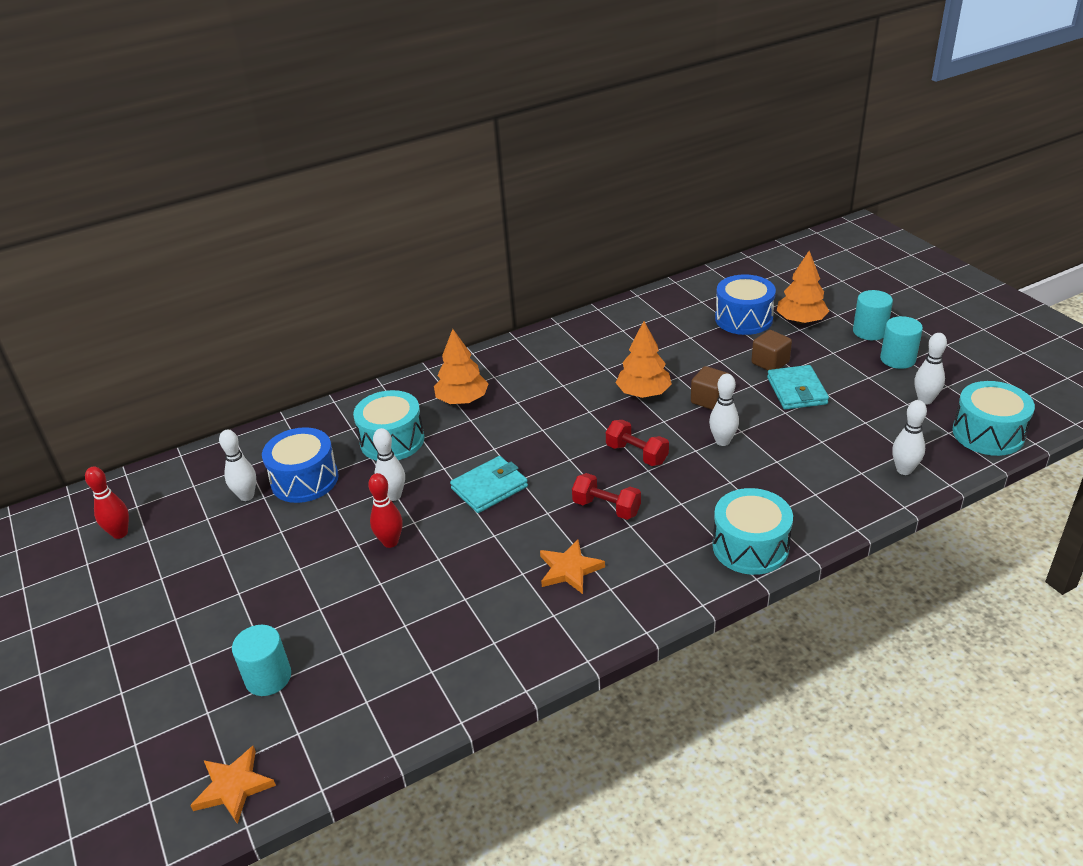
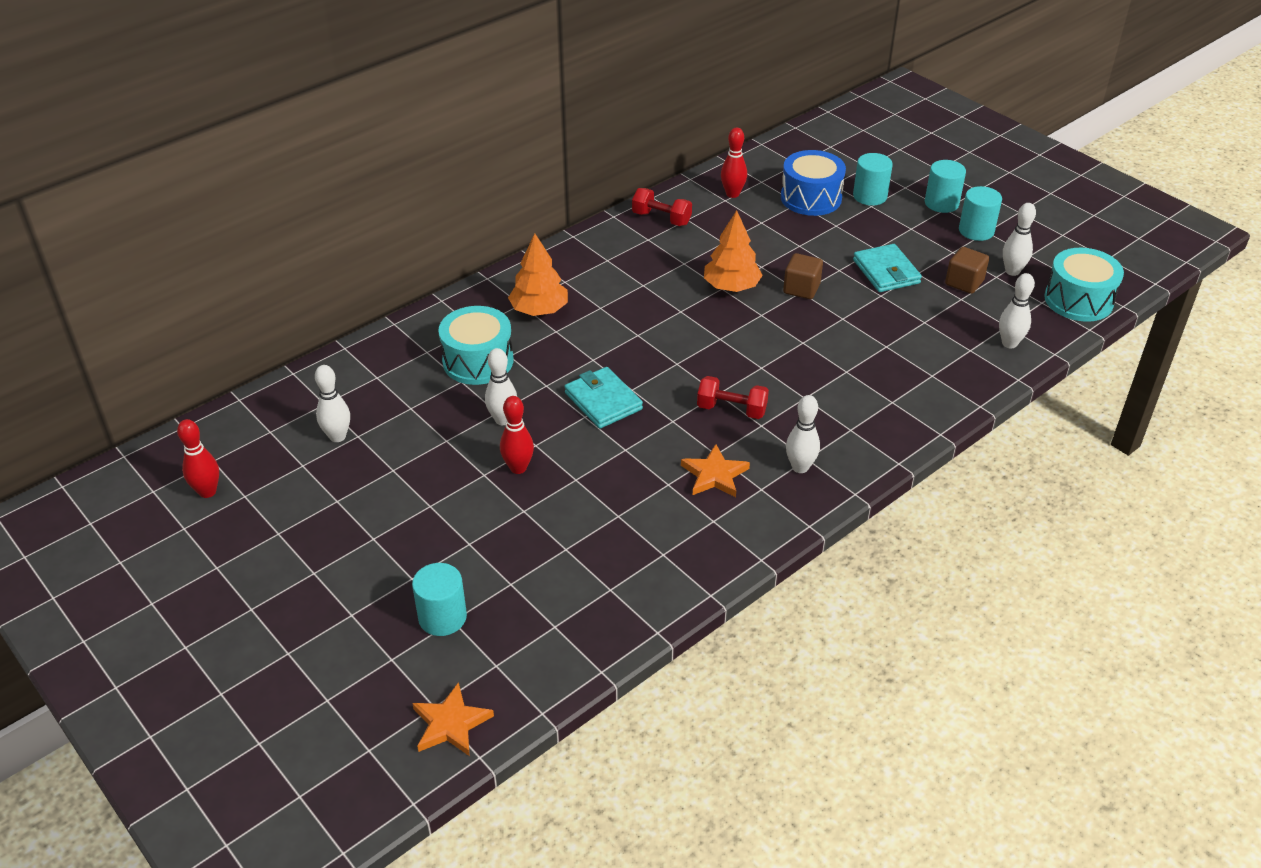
camera: 15 degrees left, 5 degrees up
(305, 480) = (396, 412): blue drum -> none
(489, 487) = (603, 401): turquoise wallet -> turquoise wallet turned 75 degrees counterclockwise
(637, 454) = (745, 352): red dumbbell -> red dumbbell (661, 219)
(671, 311) = (732, 194): none -> red bowling pin
(722, 441) = (827, 330): white bowling pin -> white bowling pin (800, 467)
(750, 547) = (884, 433): turquoise drum -> none
(770, 363) = (851, 244): brown cube -> brown cube (964, 282)
(800, 321) = (870, 196): orange tree -> turquoise cylinder

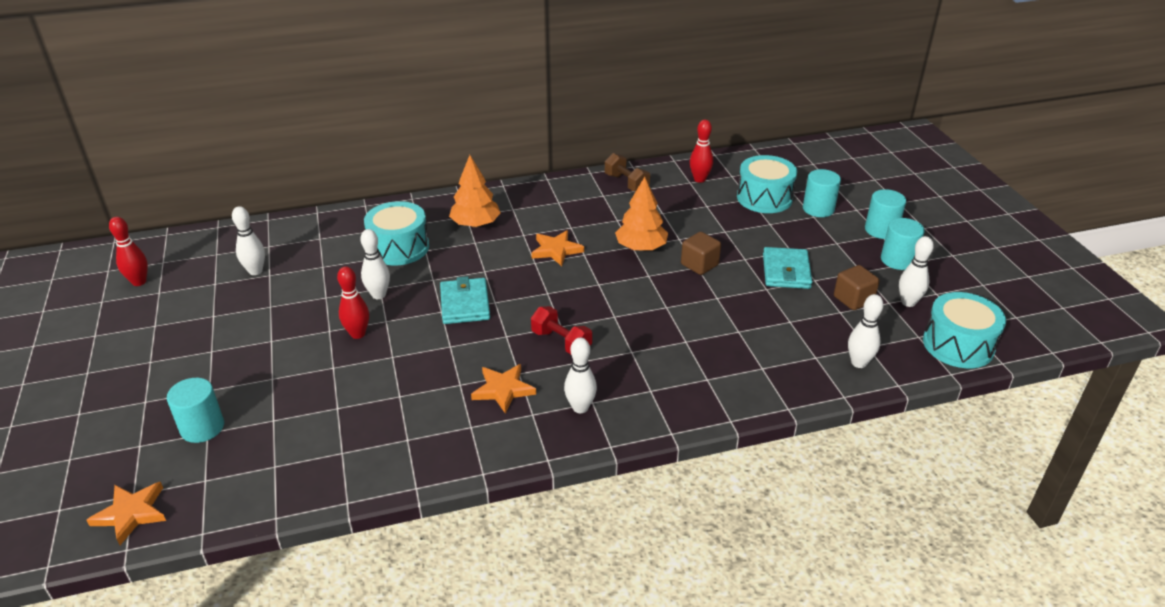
camera: 25 degrees right, 5 degrees down
(648, 314) = (556, 250): none -> orange star
(661, 219) = (626, 183): red dumbbell -> brown dumbbell
(811, 198) = (764, 198): blue drum -> turquoise drum

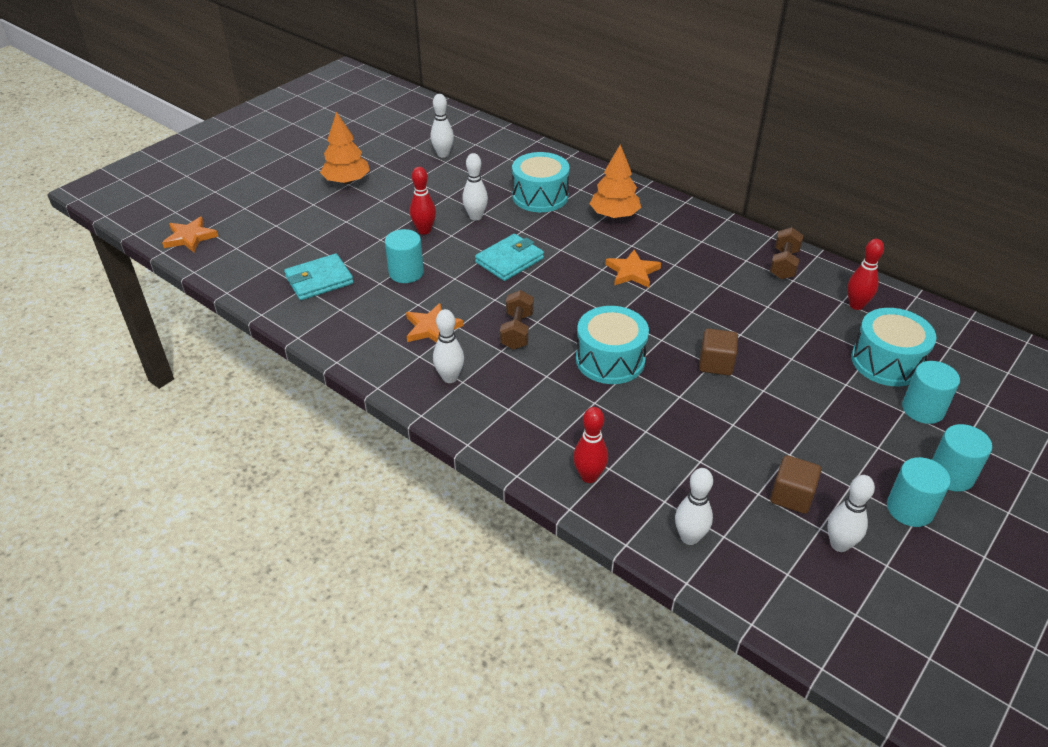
camera: 55 degrees right, 5 degrees up
(139, 282) = (384, 121): red bowling pin -> red bowling pin (589, 476)
(202, 427) = (278, 221): turquoise cylinder -> turquoise cylinder (406, 273)
(561, 342) = (517, 331): red dumbbell -> brown dumbbell
(641, 247) = (696, 317): orange tree -> orange tree (347, 181)
(786, 271) = (778, 427): turquoise wallet -> turquoise wallet (319, 280)
(958, 345) = (810, 614): turquoise drum -> turquoise drum (610, 360)

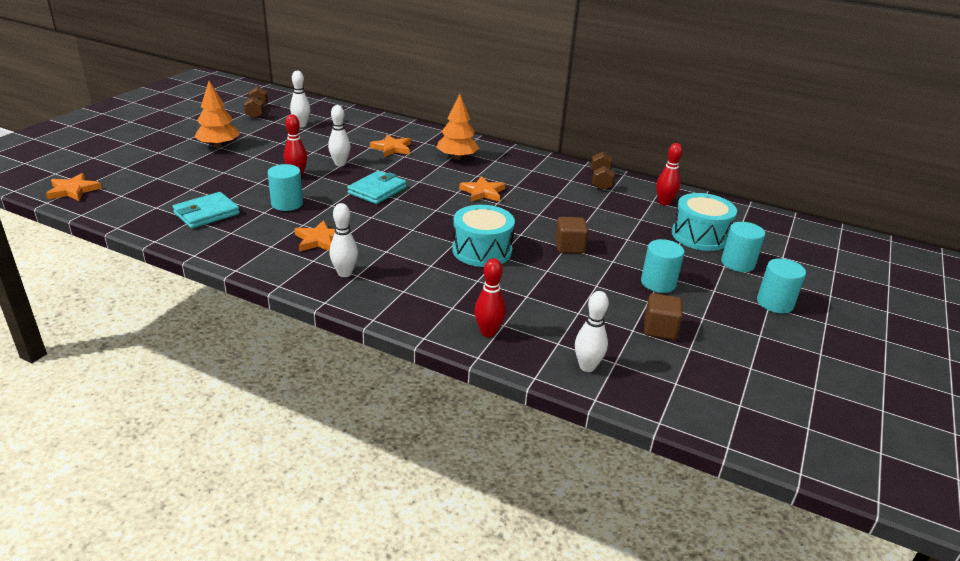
camera: 15 degrees left, 10 degrees down
(517, 331) = (396, 237): brown dumbbell -> brown dumbbell (257, 112)
(540, 196) = (392, 148): turquoise drum -> orange star
(839, 544) = (709, 358): white bowling pin -> none
(909, 509) = (753, 328): turquoise cylinder -> turquoise cylinder (658, 283)

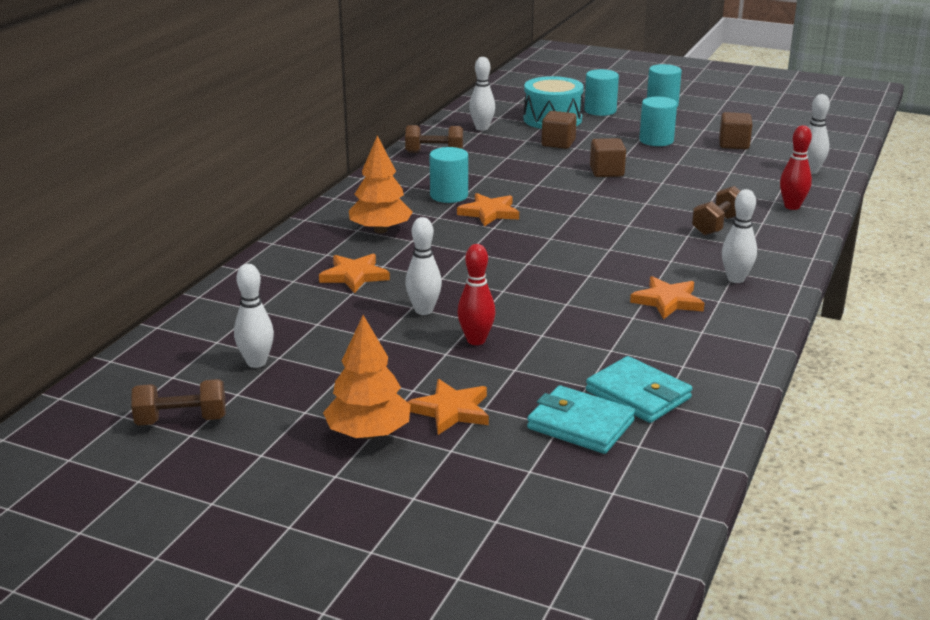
camera: 90 degrees left, 5 degrees down
(73, 190) = (616, 554): orange star -> orange star (451, 410)
(287, 204) = (577, 335): turquoise cylinder -> turquoise cylinder (449, 195)
(377, 190) = (509, 276): turquoise wallet -> turquoise wallet (580, 425)
(448, 283) = (717, 225): none -> brown dumbbell
(482, 250) = (639, 211): turquoise drum -> none
(636, 232) = (558, 143): none -> brown cube
(664, 202) = (482, 128): red bowling pin -> white bowling pin

